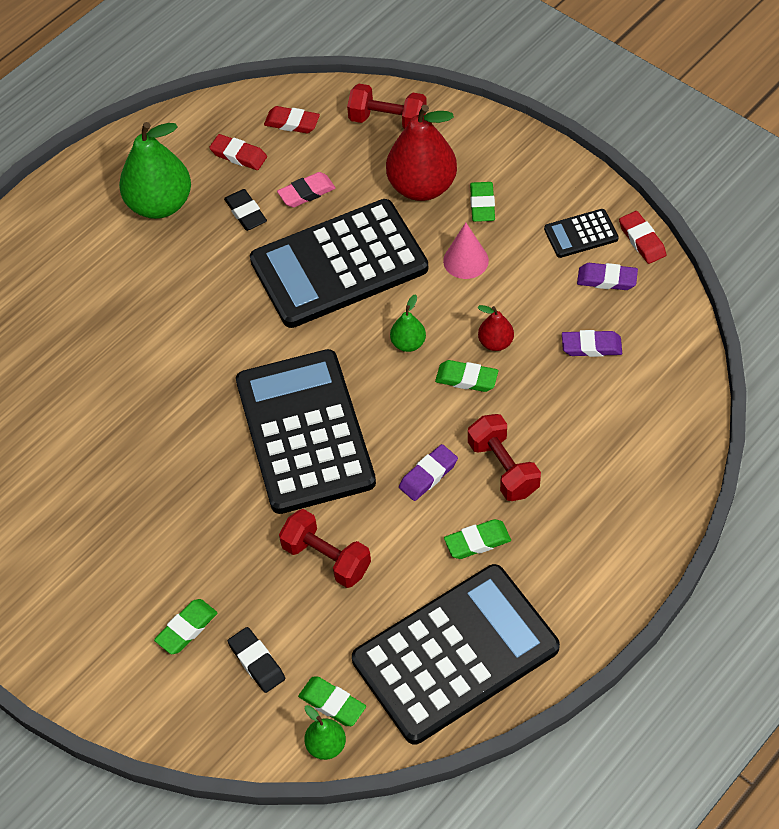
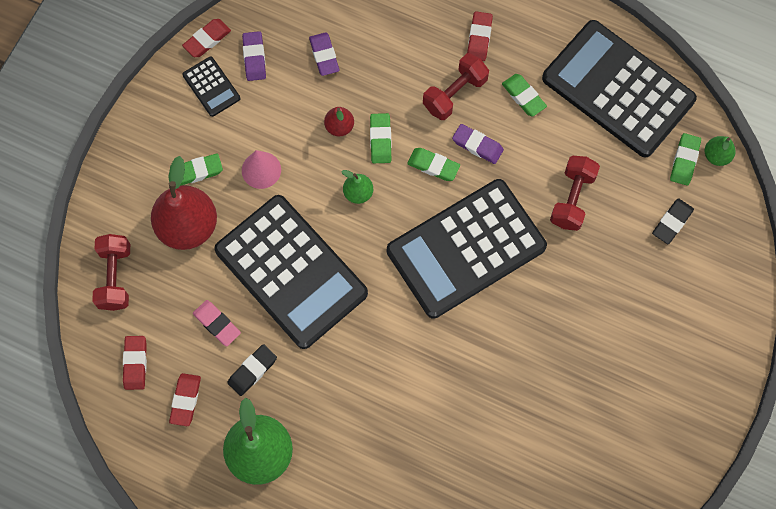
camera: 110 degrees left, 15 degrees up
(186, 629) = (664, 282): green eraser -> green eraser (433, 166)
(572, 513) = (479, 38): none -> red eraser

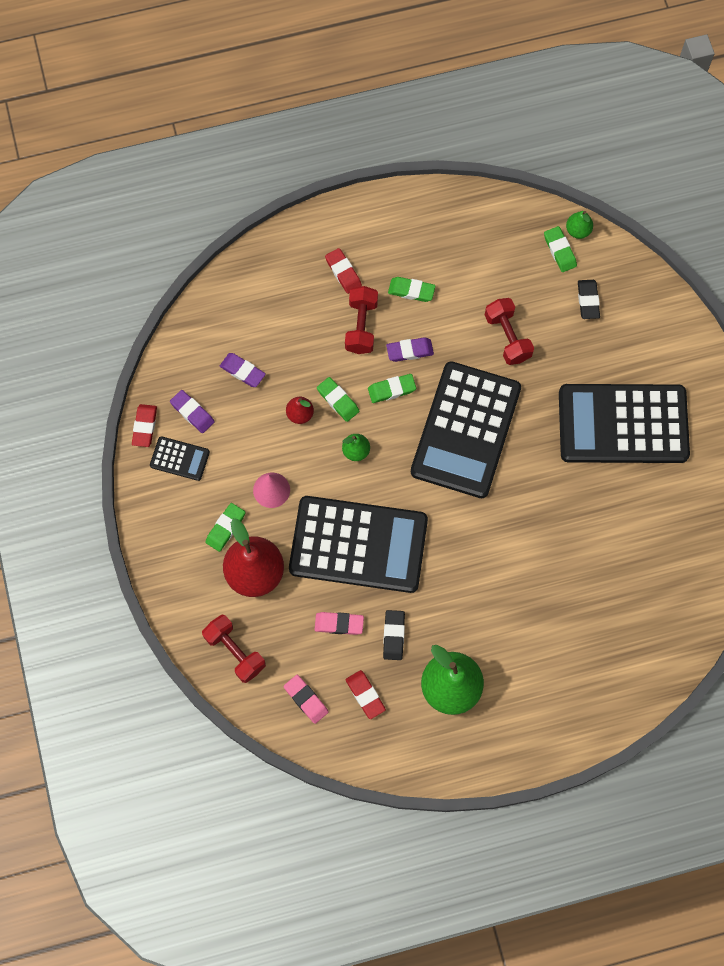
camera: 40 degrees left, 0 degrees up
(135, 363) = (306, 699): red eraser -> pink eraser
(618, 89) = (472, 235): black calculator -> black calculator (623, 424)

